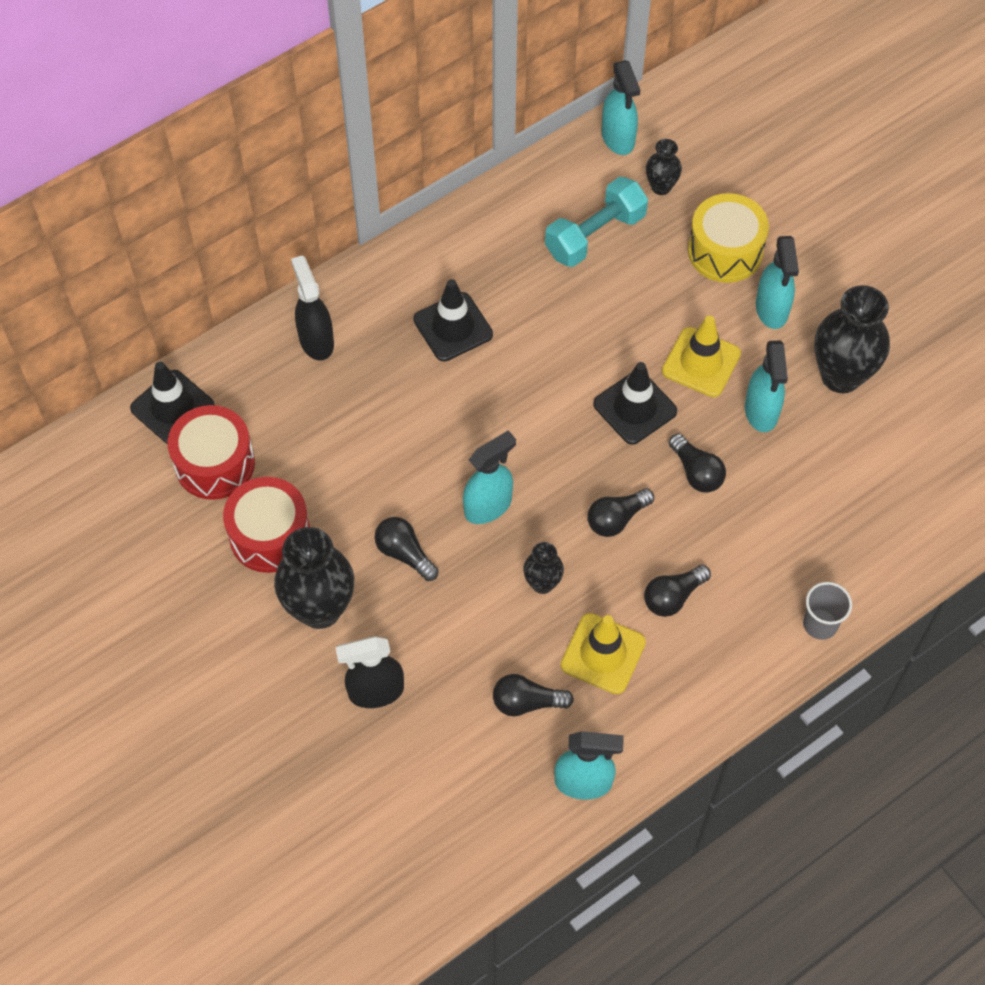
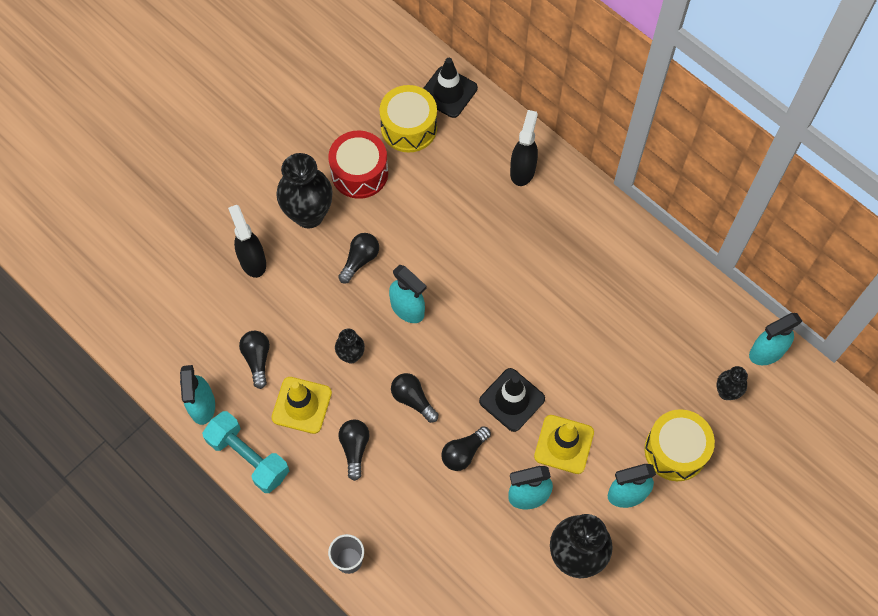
camera: 80 degrees right, 5 degrees up
(215, 464) = (409, 127): red drum -> yellow drum
(316, 340) = (522, 170): black spray bottle -> black spray bottle turned 45 degrees counterclockwise
(453, 327) = (555, 259): black traffic cone -> none
(595, 235) = (665, 348): turquoise dumbbell -> turquoise dumbbell (248, 457)
(673, 597) = (354, 448): black light bulb -> black light bulb turned 45 degrees clockwise

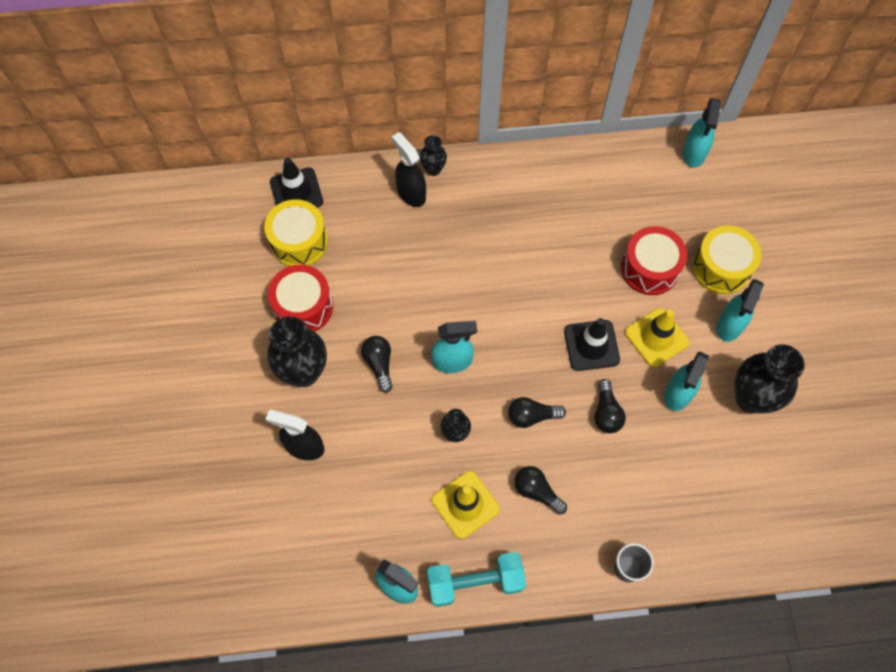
camera: 50 degrees left, 0 degrees up
(257, 359) = (395, 509): black light bulb -> none
(622, 395) = (649, 269): none -> red drum
(726, 392) = (703, 201): black vase -> black vase (433, 169)

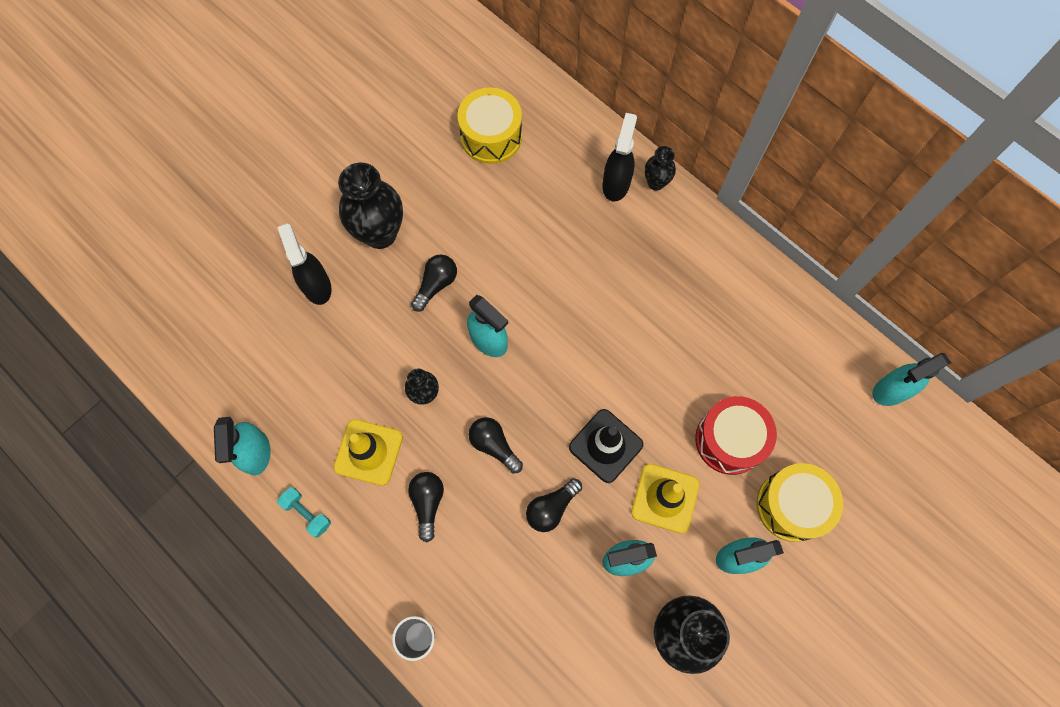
camera: 50 degrees right, 5 degrees up
(296, 192) = (534, 97): black traffic cone -> none
(303, 307) = (436, 187): red drum -> none
(475, 582) = (307, 513): turquoise dumbbell -> turquoise dumbbell, size x0.54

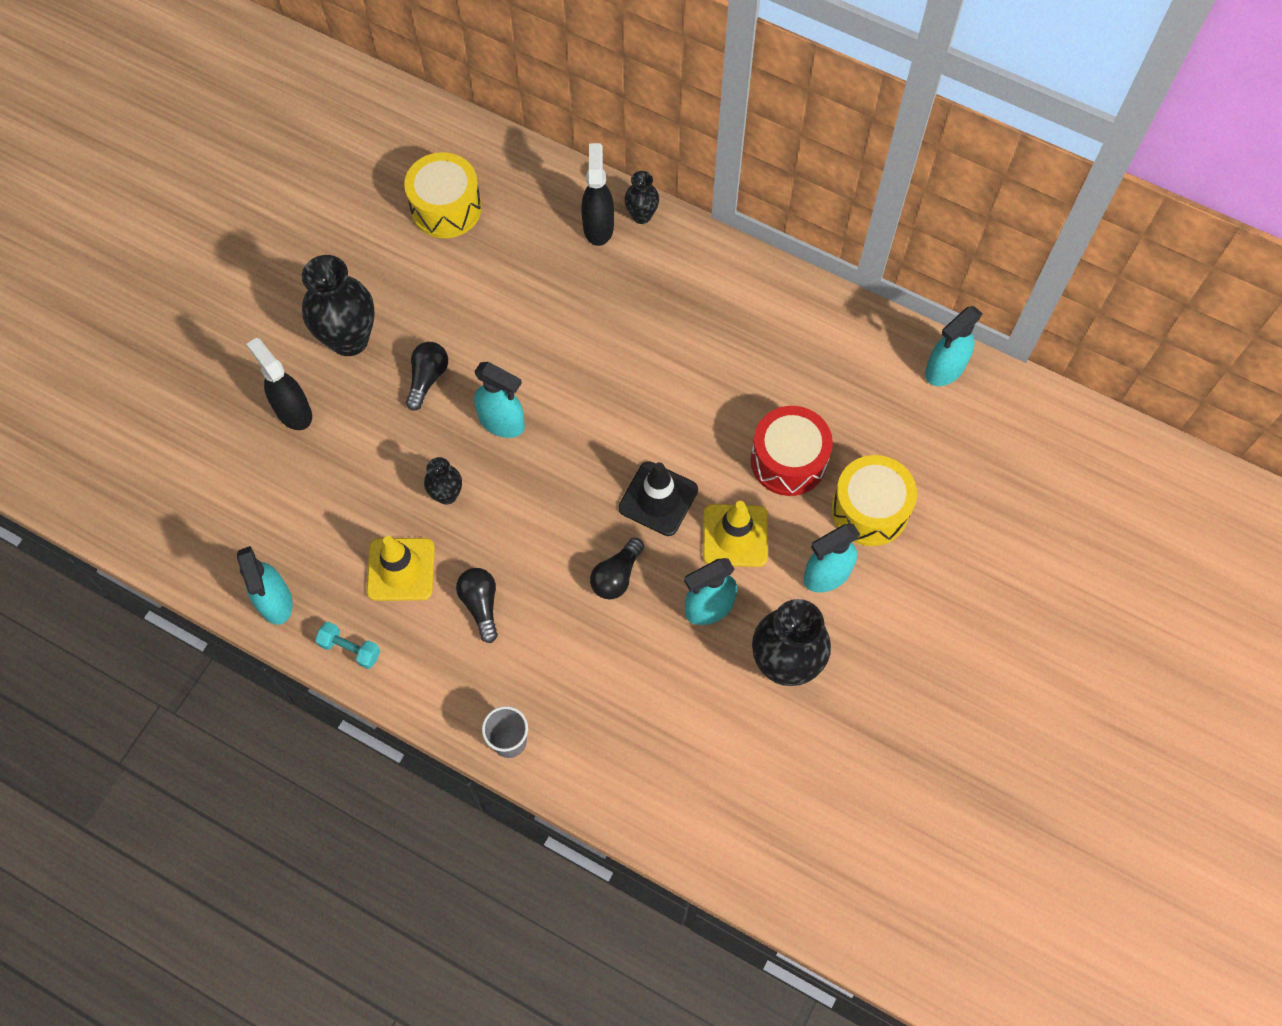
camera: 15 degrees left, 5 degrees down
(494, 445) = (537, 528): black light bulb -> none

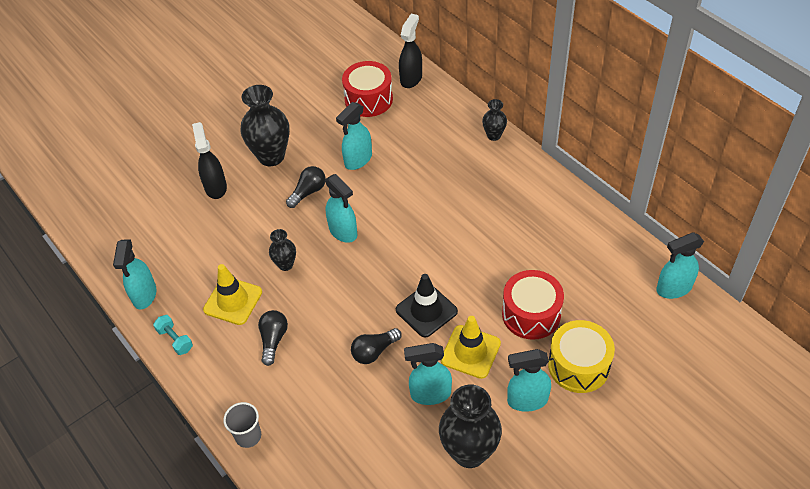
camera: 25 degrees right, 15 degrees down
(446, 208) = (368, 99): yellow drum -> red drum
(473, 308) = (358, 160): none -> turquoise spray bottle
(598, 226) = (462, 134): black spray bottle -> black spray bottle (411, 78)

